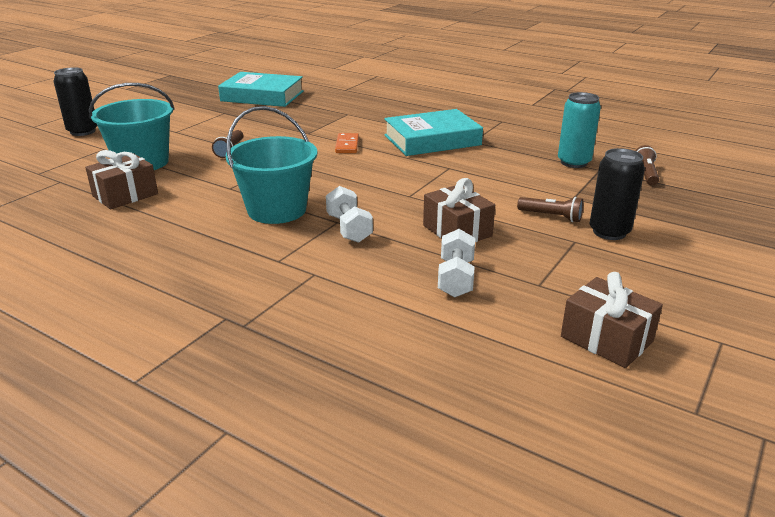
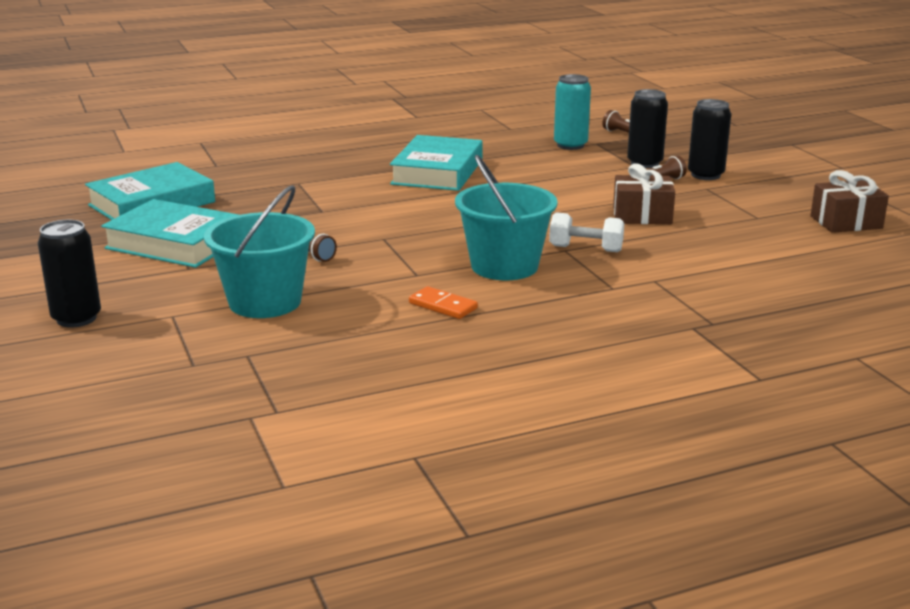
camera: 55 degrees left, 5 degrees down
(125, 195) = (354, 326): brown gift -> none
(209, 118) = (175, 243): none -> turquoise book
(347, 145) = (389, 204): orange domino -> orange domino (443, 306)
(455, 278) = (720, 237): white dumbbell -> none
(588, 199) = (644, 163): none -> black can

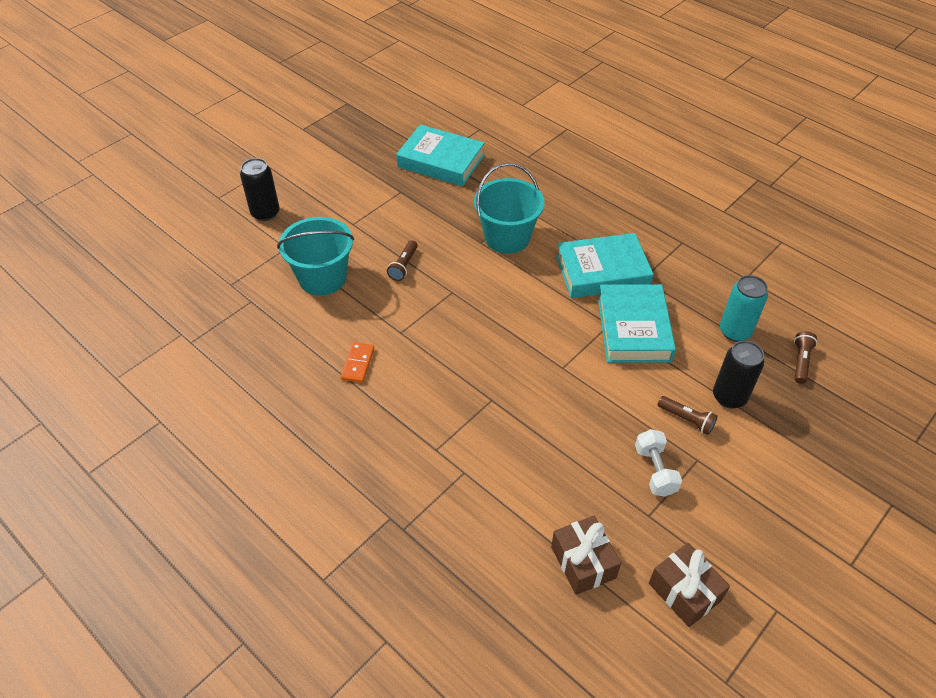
camera: 65 degrees right, 25 degrees up
(175, 243) = (386, 201): turquoise book -> turquoise book (634, 329)
(504, 266) = (440, 374): turquoise bucket -> turquoise bucket (507, 237)
(585, 249) = (501, 412): white dumbbell -> white dumbbell (655, 470)
(642, 215) = (595, 429): brown gift -> brown gift (583, 562)
(705, 175) = (733, 451): black can -> none

